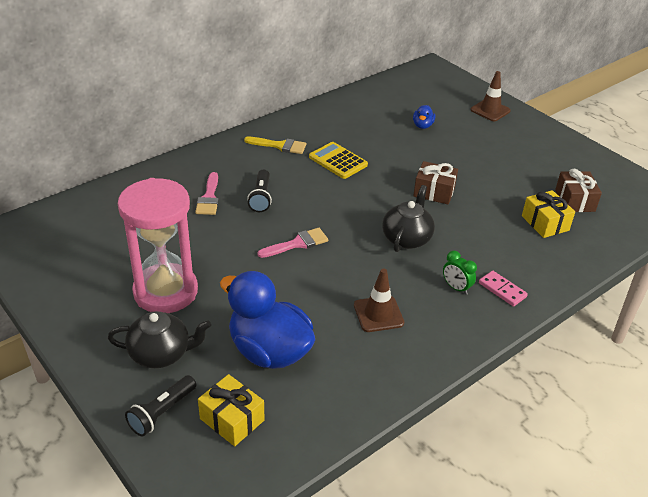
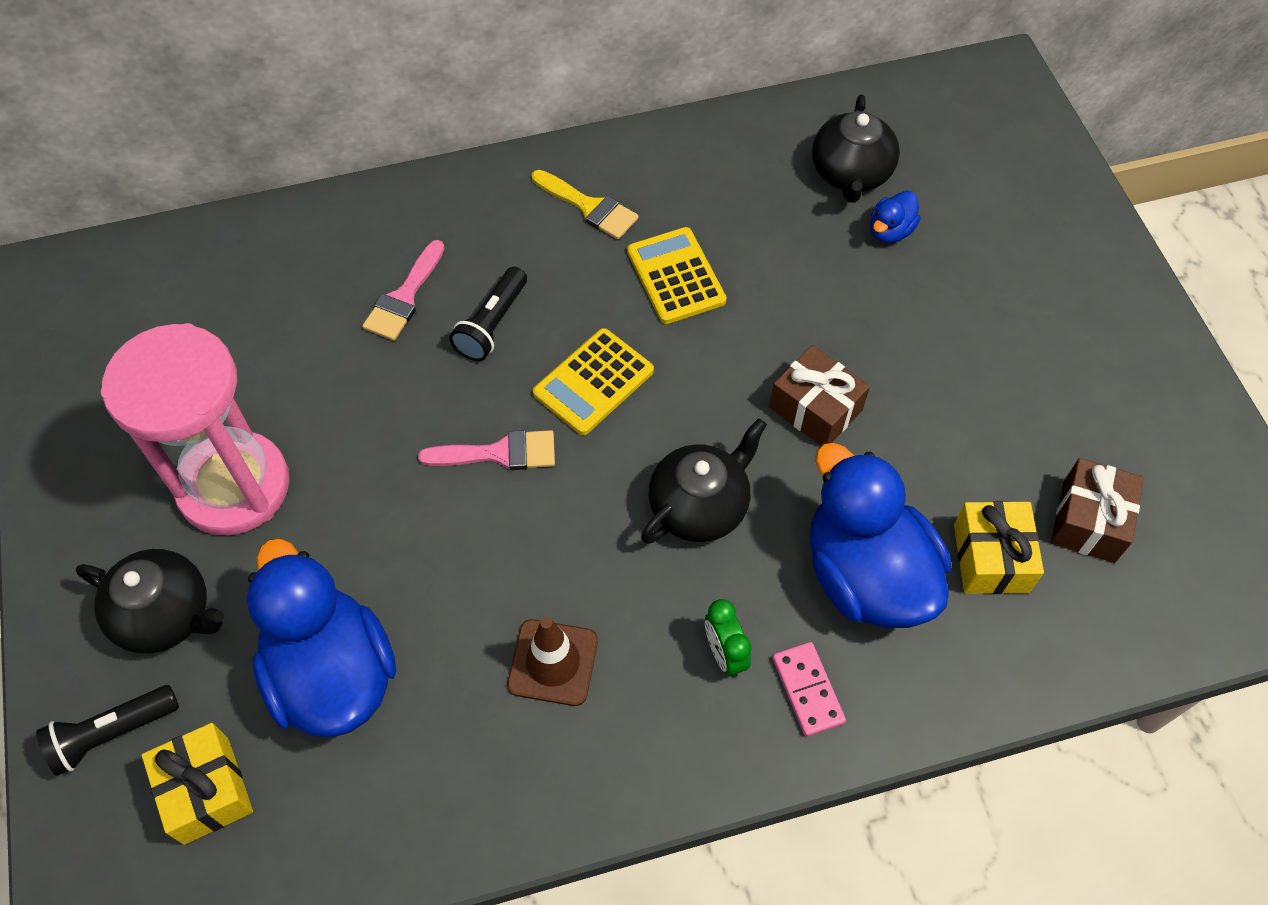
camera: 25 degrees right, 20 degrees up
(325, 207) = (593, 382): none -> yellow calculator
(392, 110) = (851, 174): none -> black teapot
(490, 110) = (1055, 228): brown traffic cone -> none
(497, 243) = (866, 575): none -> blue duck

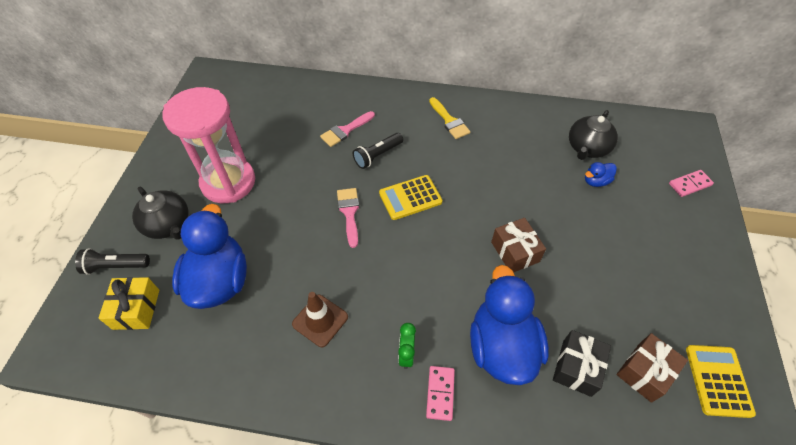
camera: 25 degrees right, 5 degrees down
(499, 453) = (349, 213): pink brush -> pink brush turned 120 degrees counterclockwise
(676, 276) = (475, 164): yellow calculator -> yellow calculator (718, 380)
(700, 506) = (431, 275): black teapot -> none
(991, 558) = (576, 367): yellow gift -> black gift
(1037, 181) = (689, 184): none -> pink domino

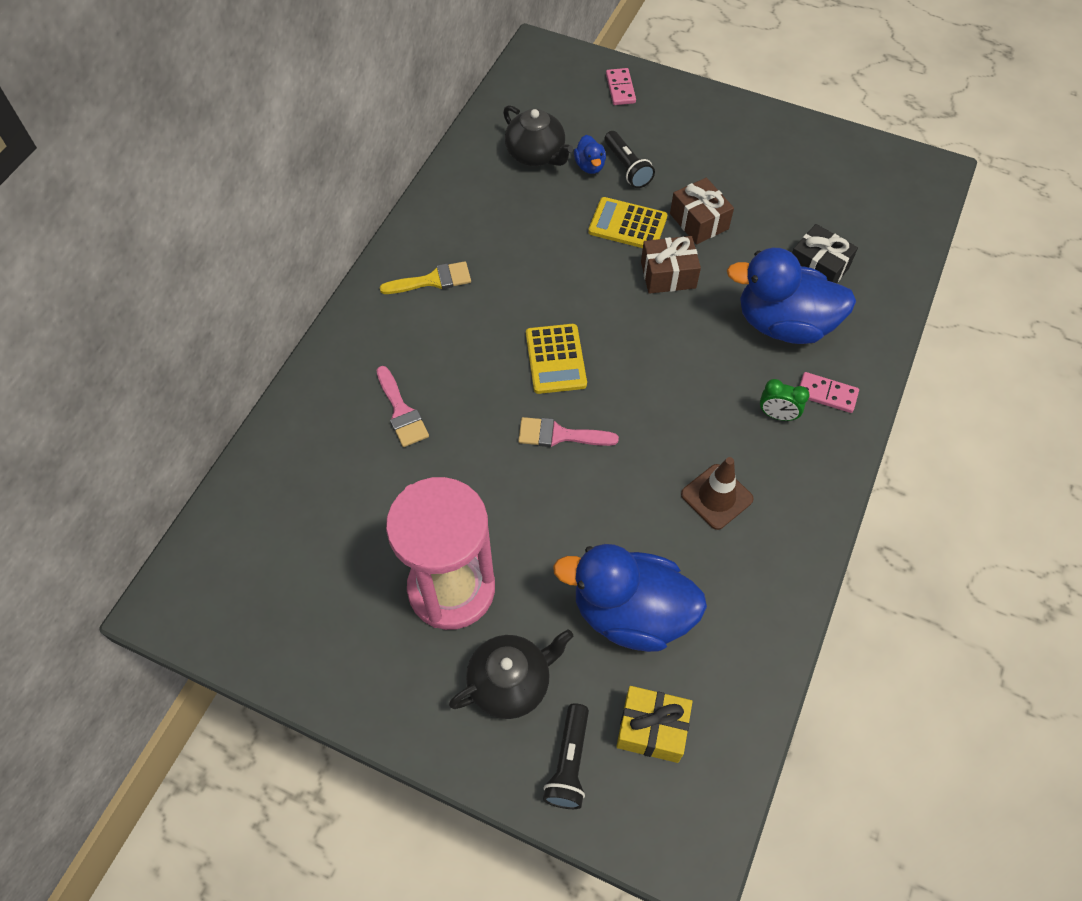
camera: 75 degrees left, 5 degrees up
(377, 155) = (467, 381): black flashlight -> black flashlight (627, 167)
(645, 372) = (831, 217): brown gift -> brown gift (699, 221)
(718, 380) = (847, 168): yellow calculator -> yellow calculator (627, 225)

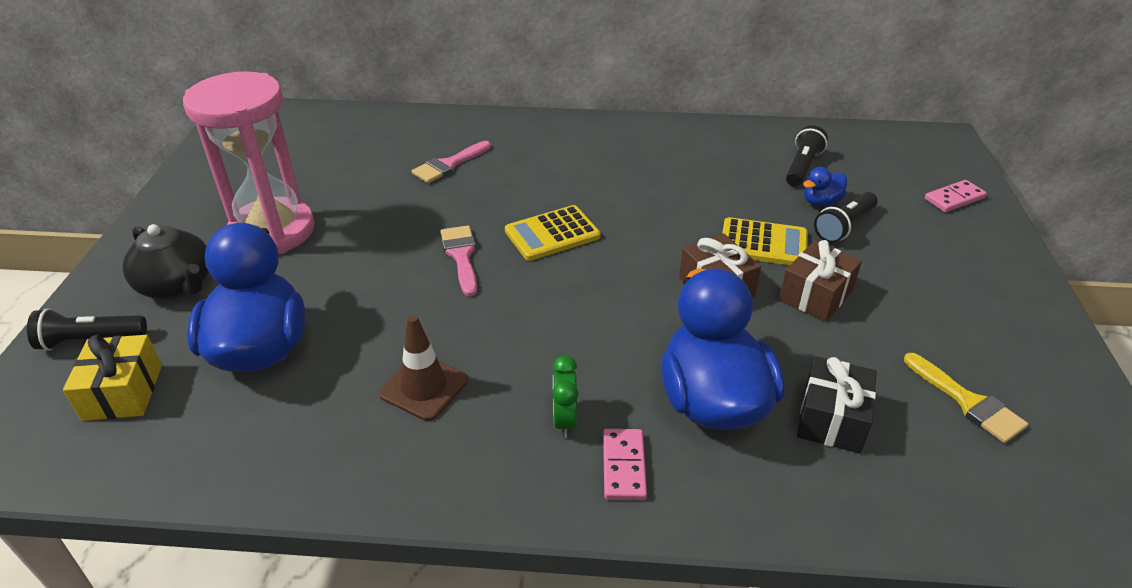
camera: 70 degrees right, 20 degrees down
(433, 280) = (600, 147): yellow brush -> yellow brush (968, 402)
(536, 155) = (802, 167): black teapot -> black flashlight
(627, 225) = (763, 243): yellow calculator -> yellow calculator turned 105 degrees clockwise

